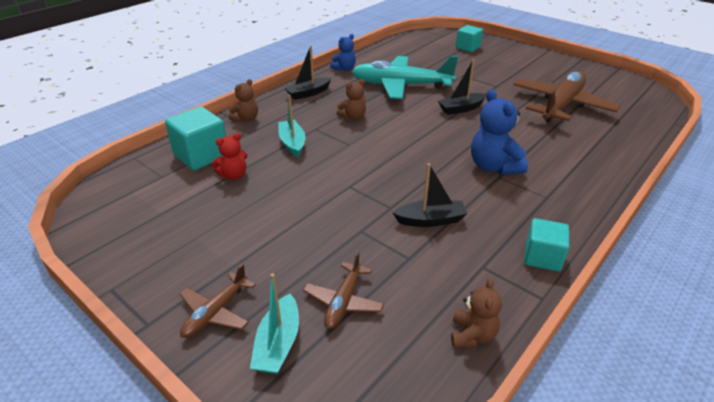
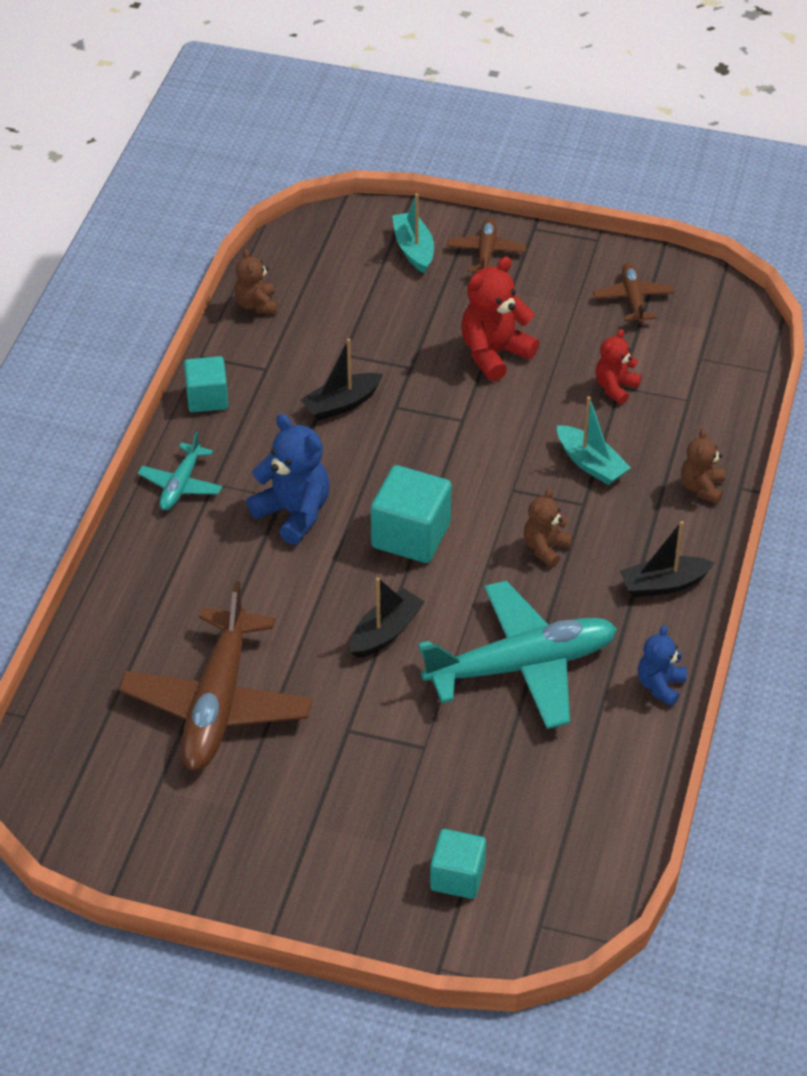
camera: 155 degrees right, 10 degrees up
(201, 156) = (688, 402): turquoise cube -> turquoise cube (411, 535)
(291, 220) = (494, 354): none -> red teddy bear
(308, 93) = (664, 584): black boat -> black boat turned 135 degrees counterclockwise
(343, 302) = (382, 295): brown plane -> brown plane (633, 299)
(572, 202) = (181, 485): none -> turquoise plane

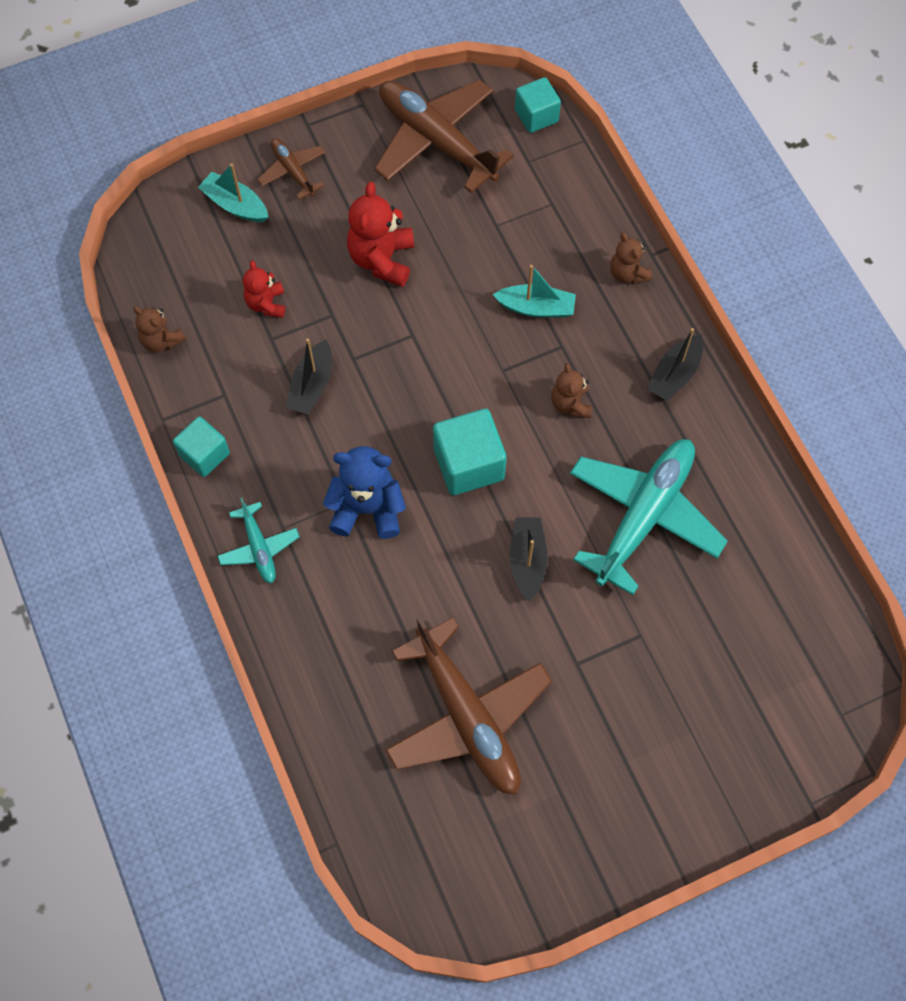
camera: 40 degrees left, 20 degrees up
(457, 877) = (757, 721): turquoise cube -> turquoise cube (536, 116)
(615, 387) = (494, 228): red teddy bear -> red teddy bear (266, 304)
(633, 299) = (436, 141): brown plane -> brown plane, size x2.04
(660, 686) = (746, 460): blue teddy bear -> none

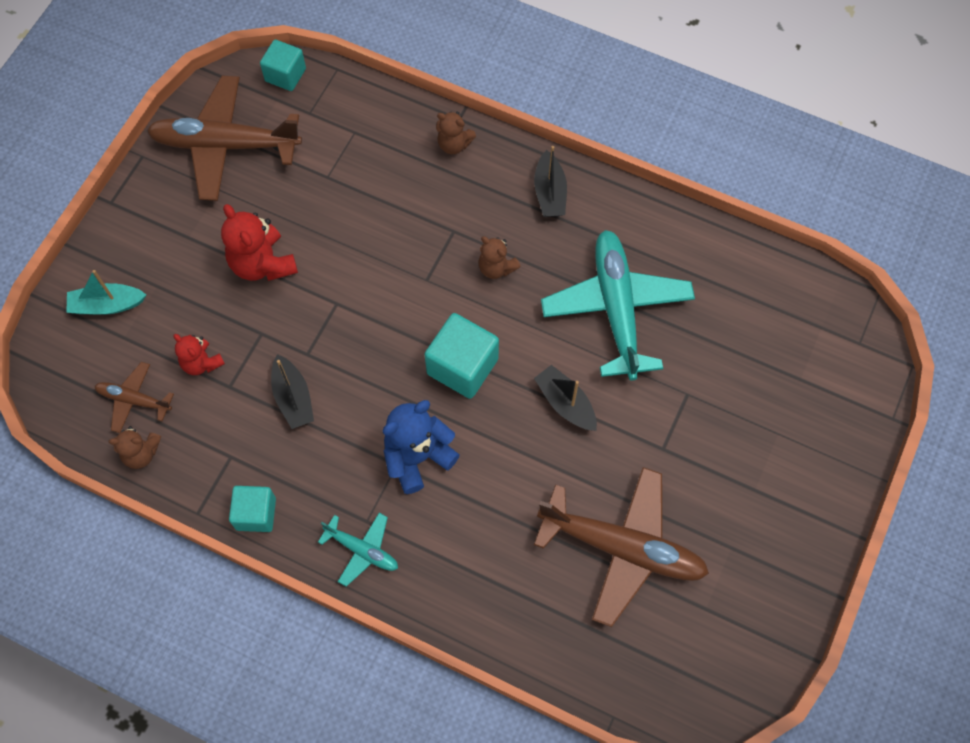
camera: 40 degrees left, 0 degrees up
(293, 171) = (131, 246): brown plane -> brown plane (134, 400)
(536, 308) = (410, 216): turquoise boat -> none

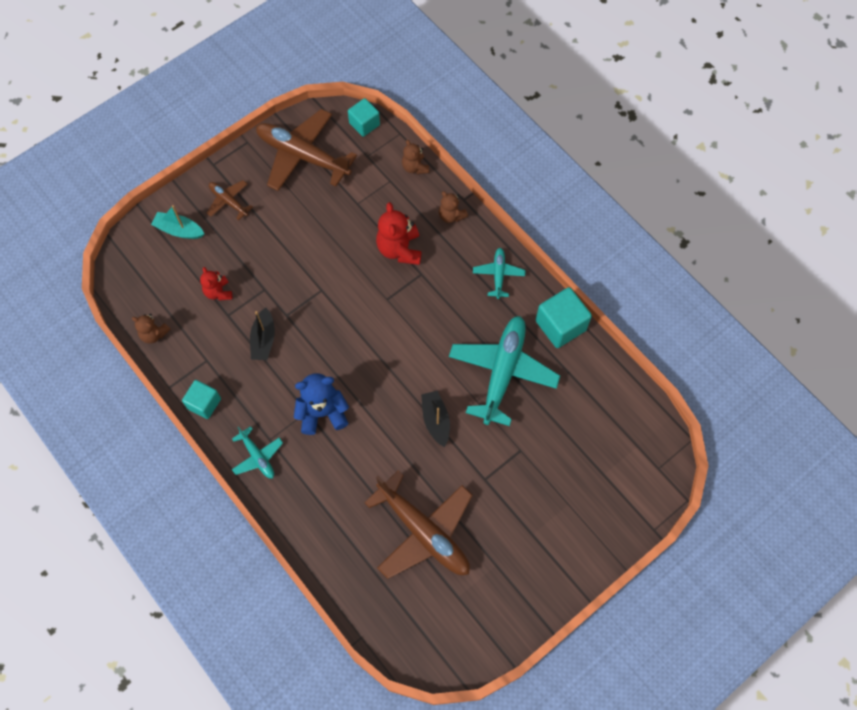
camera: 25 degrees right, 0 degrees up
(134, 400) = (166, 298): brown plane -> brown plane (228, 201)
(262, 263) = (288, 244): red teddy bear -> red teddy bear (399, 249)
(462, 366) = (381, 366): turquoise cube -> turquoise cube (560, 325)
(496, 268) = (436, 310): brown teddy bear -> brown teddy bear (415, 167)
(550, 193) = (498, 275): black boat -> turquoise plane

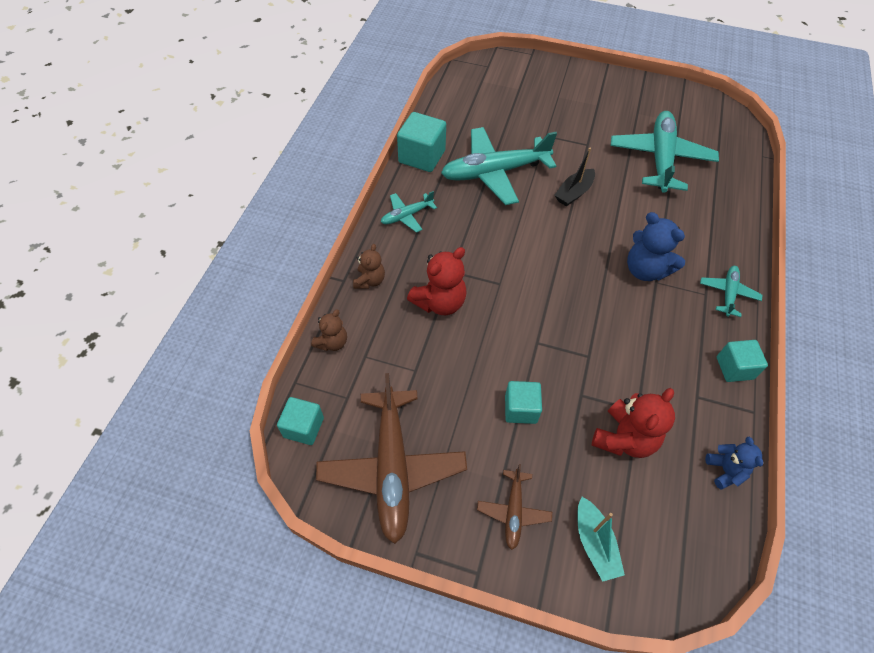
camera: 125 degrees left, 10 degrees down
(154, 334) = (725, 470): brown teddy bear -> blue teddy bear
(218, 292) = (624, 438): red teddy bear -> red teddy bear, size x1.66
(263, 339) = (630, 359): black boat -> none
(283, 247) = (520, 409): none -> turquoise cube
(423, 532) = (660, 158): brown plane -> turquoise plane

